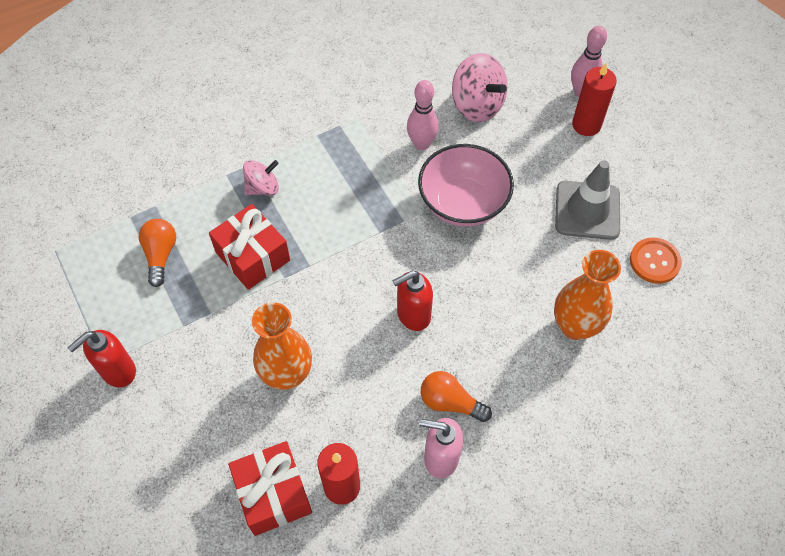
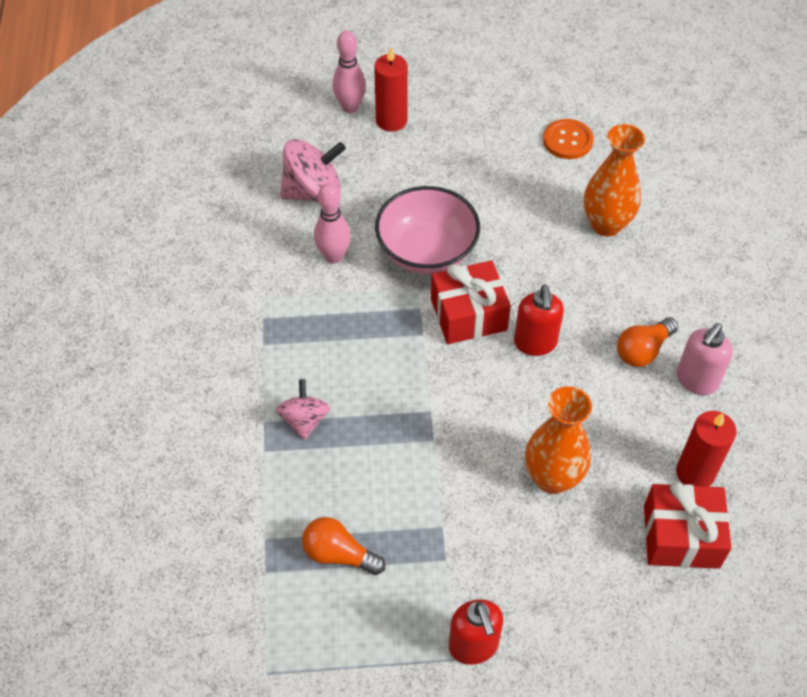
camera: 65 degrees left, 5 degrees down
(252, 256) = (390, 461): red gift -> red gift (468, 314)
(587, 210) = (488, 162): grey traffic cone -> none

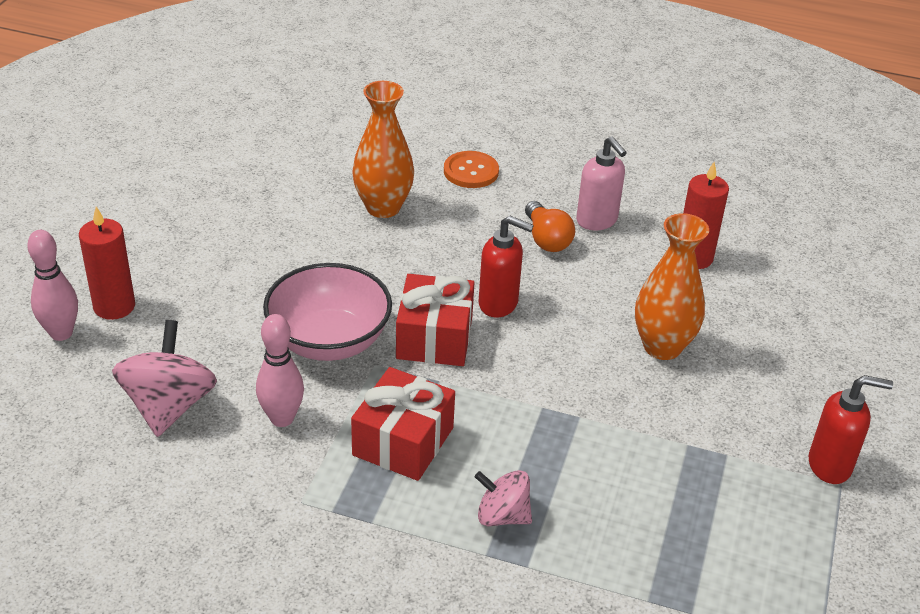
camera: 70 degrees left, 15 degrees down
(339, 554) = (691, 539): orange light bulb -> none
(567, 140) = (256, 193): orange button -> orange button (471, 171)
(681, 536) = (755, 289): red gift -> red gift (403, 441)

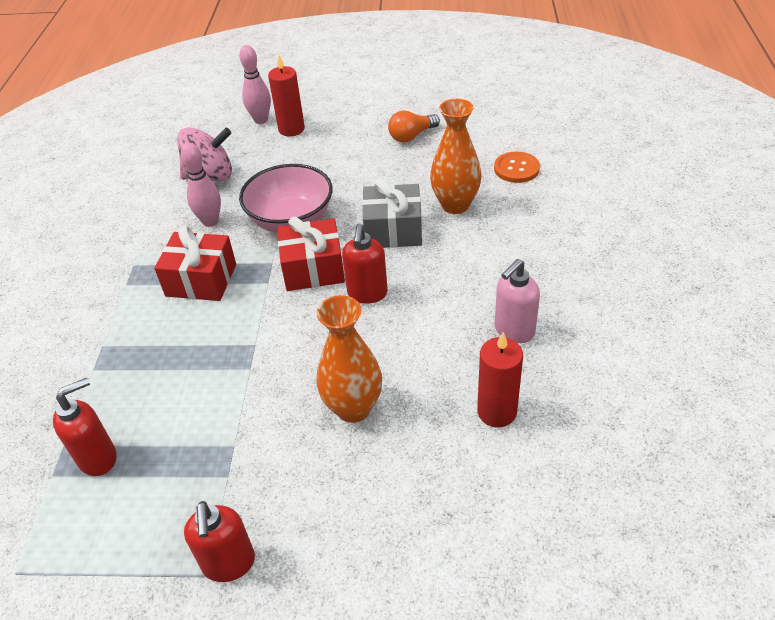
camera: 80 degrees right, 5 degrees up
(400, 262) = (393, 230): none -> grey gift
(471, 171) = (535, 238): orange button -> orange button (516, 169)
(502, 516) = (138, 346): pink spinning top -> none
(546, 239) = (467, 303): orange light bulb -> orange light bulb (412, 136)
(676, 565) = (98, 458): none -> red soap dispenser

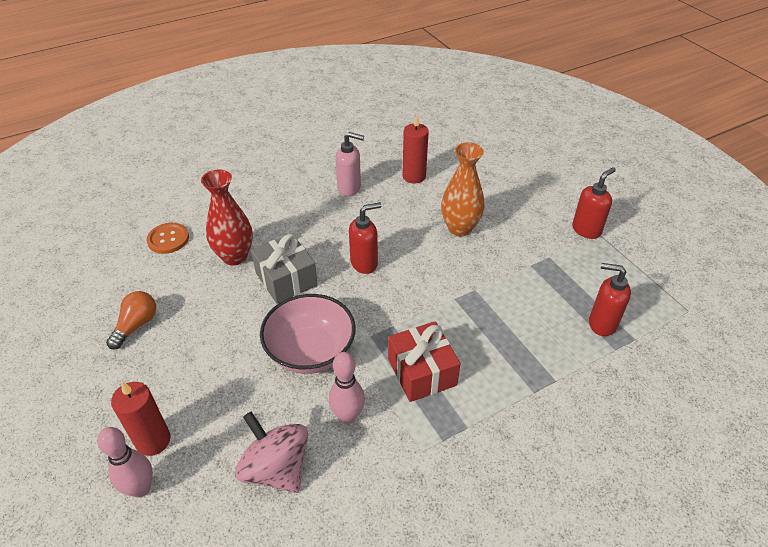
camera: 125 degrees left, 0 degrees up
(313, 269) = (360, 305): red gift -> none
(412, 136) = (136, 325): orange light bulb -> orange light bulb turned 90 degrees counterclockwise
(455, 205) = (235, 256): orange vase -> red vase

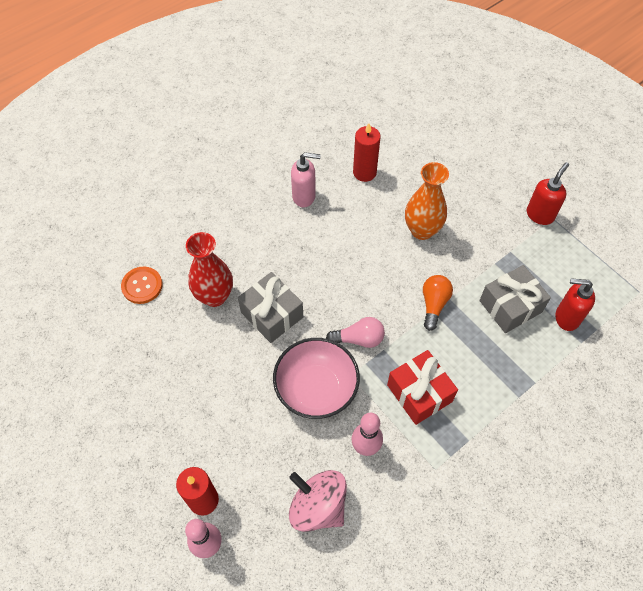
camera: 10 degrees left, 15 degrees up
(136, 325) = (146, 388): orange light bulb -> orange light bulb (434, 304)
(364, 263) = (341, 285): red soap dispenser -> none
(369, 312) = (359, 339): none -> pink light bulb
(540, 305) = (510, 306): none -> grey gift

